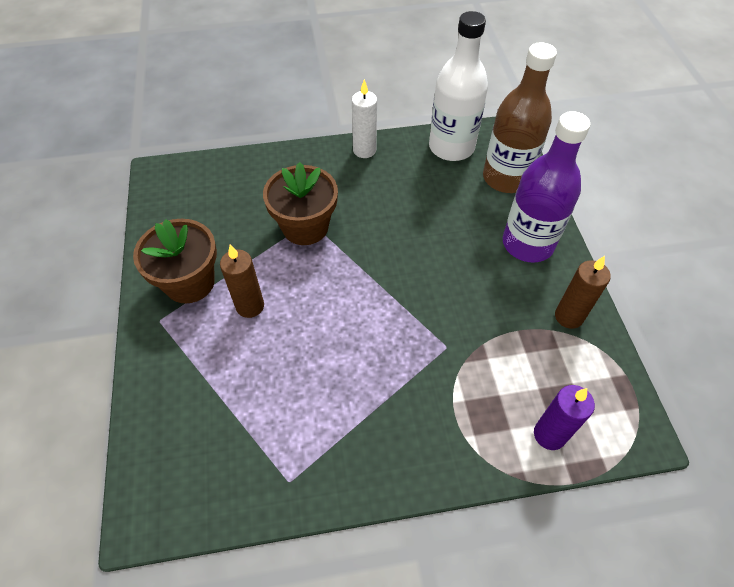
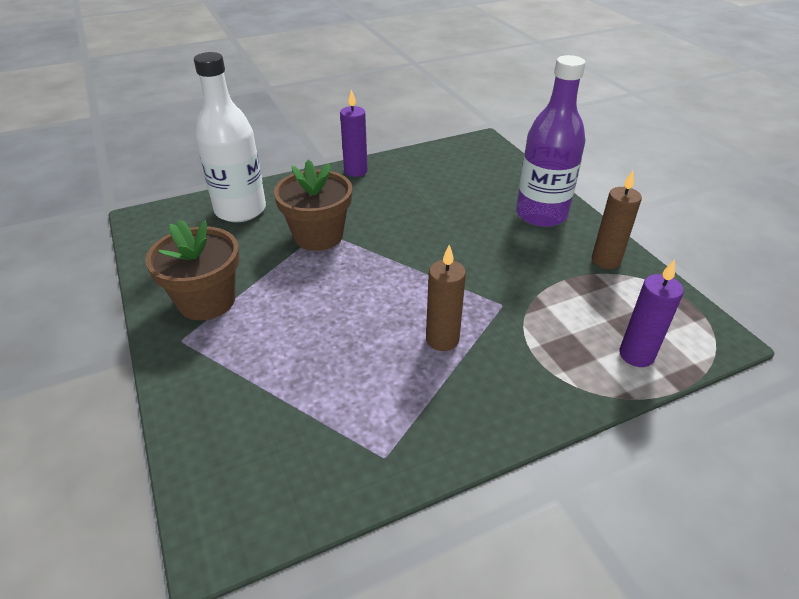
camera: 15 degrees left, 15 degrees down
(250, 306) = (282, 309): brown candle -> brown candle (442, 339)
(364, 150) = (355, 171): white candle -> purple candle
(451, 147) = (438, 158): white bottle -> white bottle (240, 210)
(506, 178) = (498, 172): brown bottle -> none

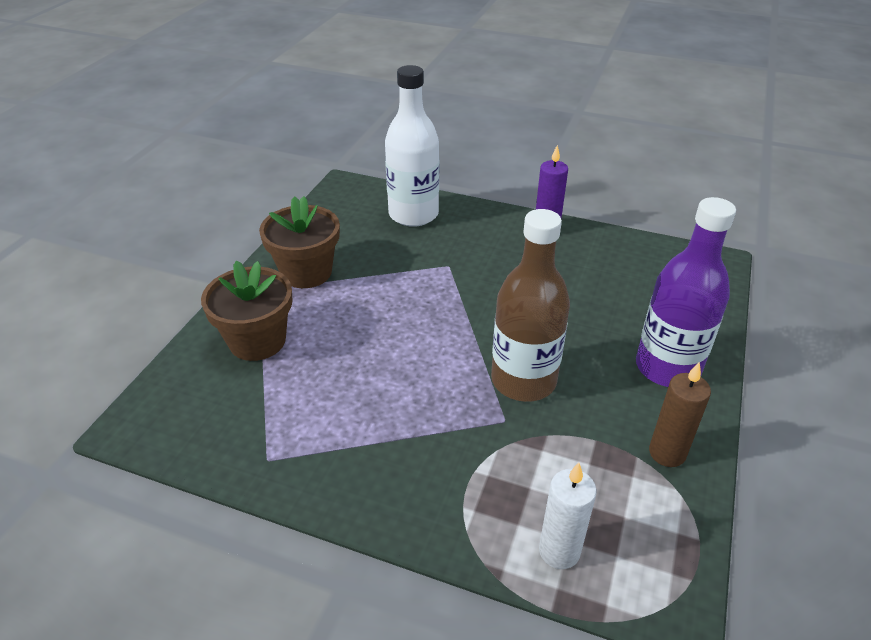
camera: 45 degrees right, 0 degrees up
(318, 236) = (441, 268): brown flower pot -> brown flower pot (257, 341)
(442, 339) = (417, 412): brown candle -> none
(478, 273) = (523, 380): none -> brown bottle
(636, 355) = (559, 551): purple candle -> white candle

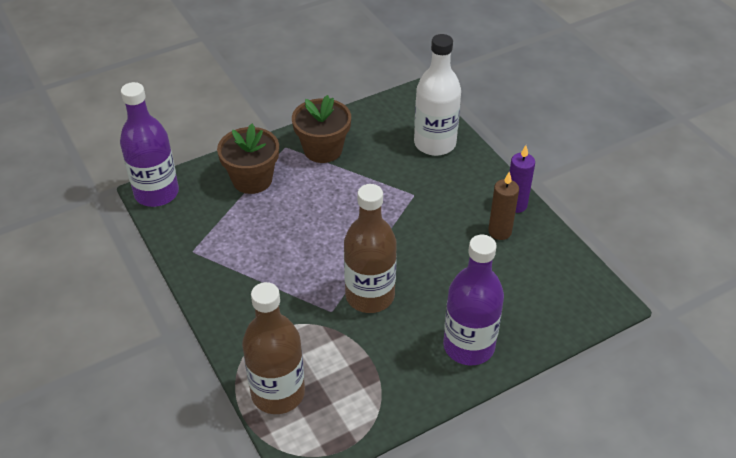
camera: 40 degrees right, 5 degrees up
(143, 422) = (156, 193): none -> purple bottle
(559, 551) = (278, 393): white candle -> brown bottle
(667, 453) = (399, 390): brown candle -> brown candle (499, 232)

